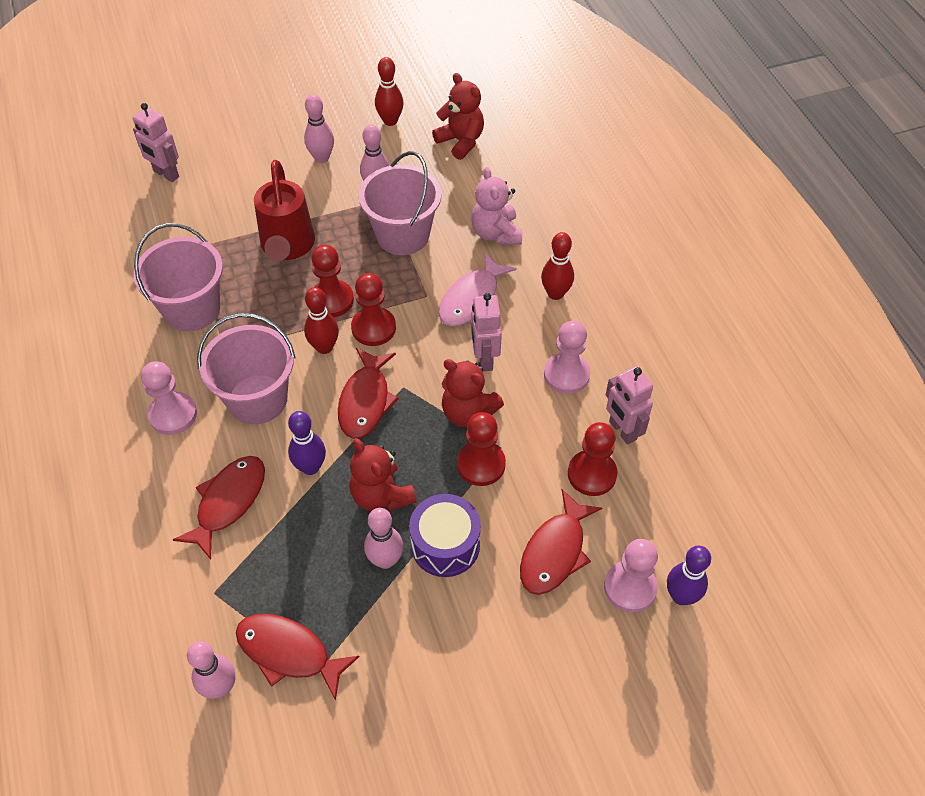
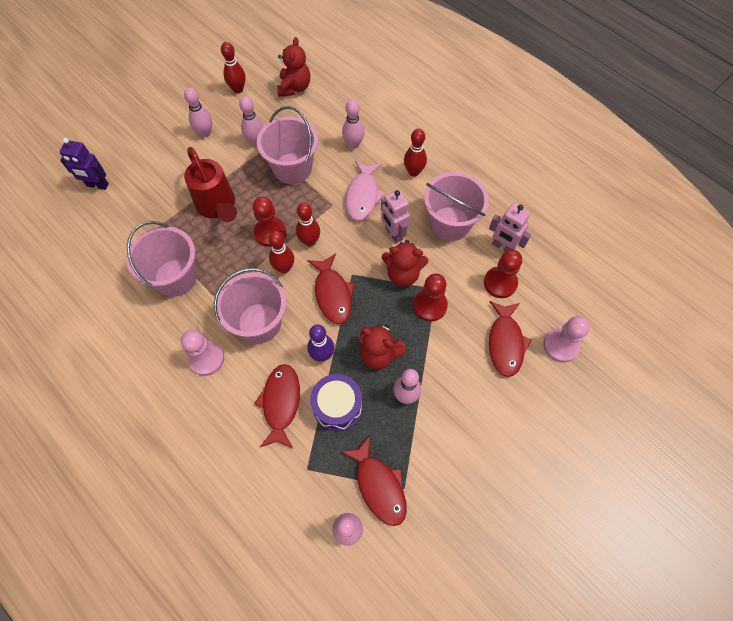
camera: 25 degrees left, 10 degrees up
(166, 174) = (97, 185): pink robot -> purple robot
(288, 653) = (379, 486): red fish -> red fish turned 120 degrees counterclockwise
(373, 328) = (309, 241): red pawn -> red bowling pin
(445, 545) = (437, 368): purple drum -> purple drum (337, 406)
(461, 141) = (294, 87): red teddy bear -> red teddy bear turned 75 degrees clockwise
(496, 233) = (353, 144): pink teddy bear -> pink bowling pin
(566, 375) = (450, 224): pink pawn -> pink bucket
(681, 596) = (592, 338): purple bowling pin -> none

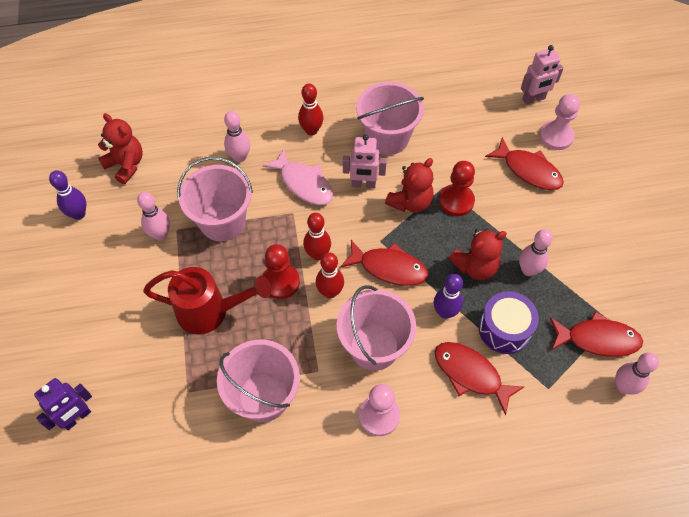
camera: 55 degrees left, 5 degrees down
(205, 133) = (106, 274): pink bowling pin -> none
(238, 89) = (78, 214): red bowling pin -> purple bowling pin
(500, 283) = (471, 139): red pawn -> none
(503, 247) = (439, 116): pink robot -> pink robot (533, 99)

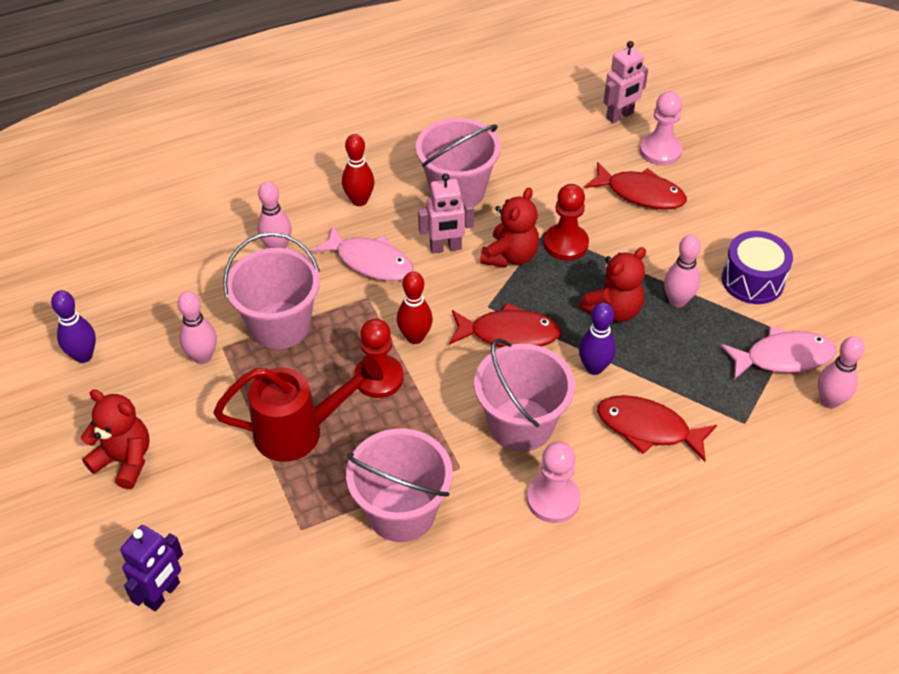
camera: 15 degrees left, 10 degrees down
(126, 165) = (129, 286): red teddy bear -> red teddy bear (124, 460)
(330, 292) = (445, 376): red bowling pin -> none
(504, 329) = (671, 370): purple drum -> purple drum (752, 280)
(597, 339) = (783, 357): red fish -> pink fish

